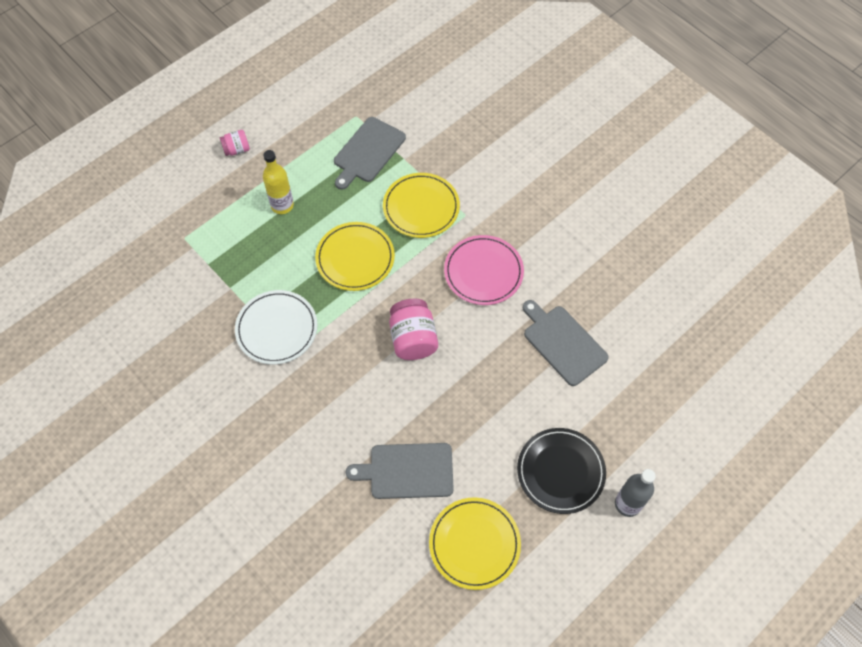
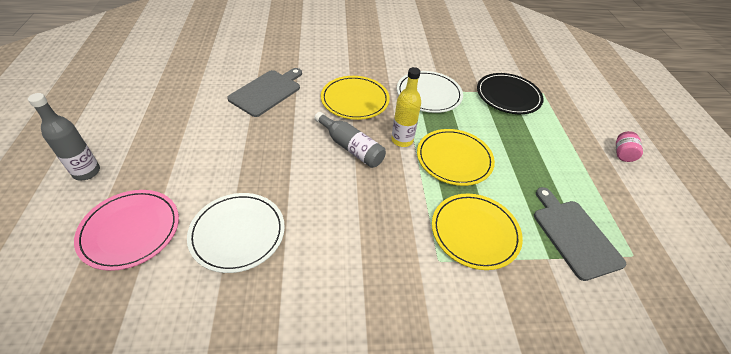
camera: 125 degrees right, 15 degrees down
(282, 205) = (541, 148): yellow bottle -> yellow bottle (402, 140)
(413, 339) = (351, 147): pink jar -> grey bottle
(474, 544) = (189, 90): yellow plate -> yellow plate (355, 100)
(483, 272) = (364, 229): pink plate -> pink plate (130, 230)
(560, 471) = (160, 154): black plate -> black plate (508, 96)
(563, 343) = (237, 233): grey cutting board -> white plate

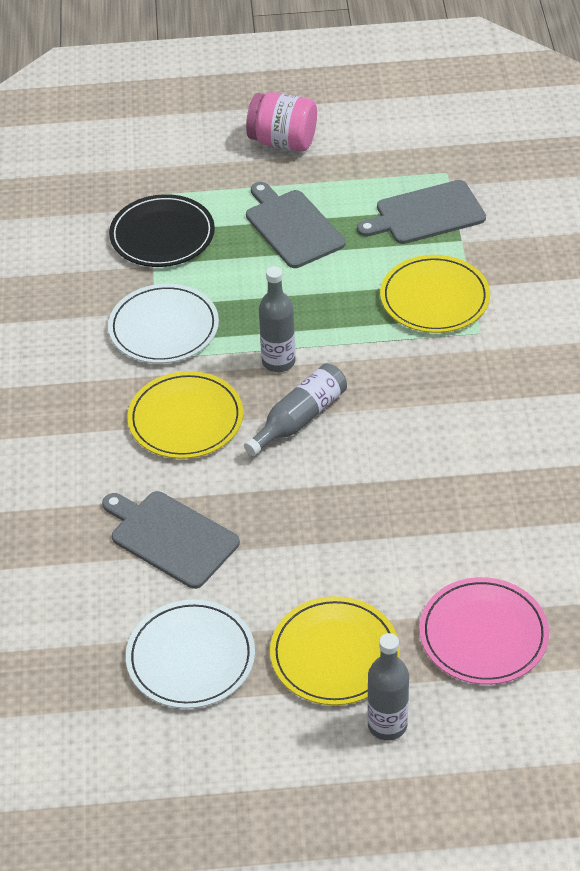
camera: 85 degrees left, 0 degrees up
(237, 233) = (470, 521): white plate -> white plate (191, 657)
(402, 140) = (278, 362): yellow bottle -> grey bottle
(454, 159) = (311, 308): yellow plate -> yellow plate (334, 654)
(533, 154) = (292, 227): none -> grey cutting board
(622, 154) = (283, 141): pink jar -> pink jar, size x1.79

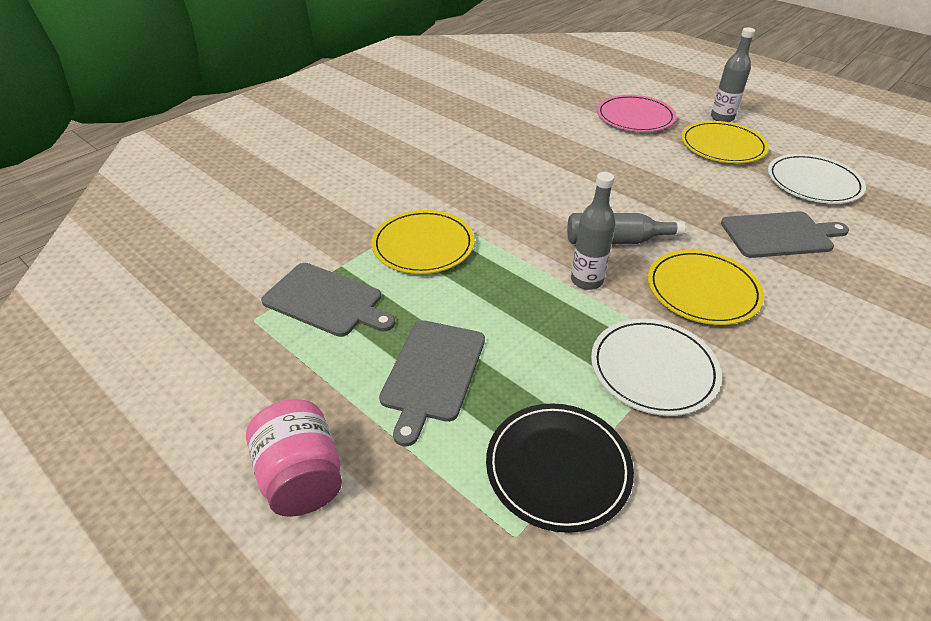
camera: 135 degrees left, 5 degrees down
(171, 537) = (779, 235): grey cutting board -> grey cutting board turned 90 degrees counterclockwise

